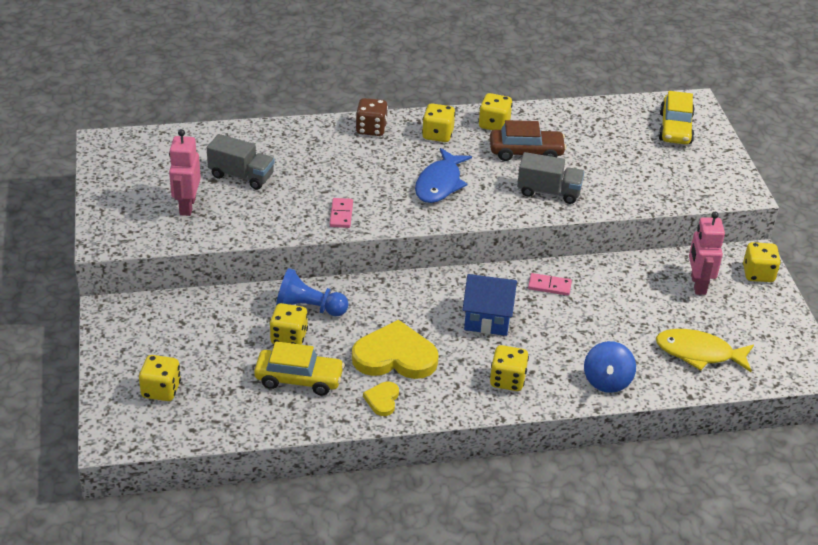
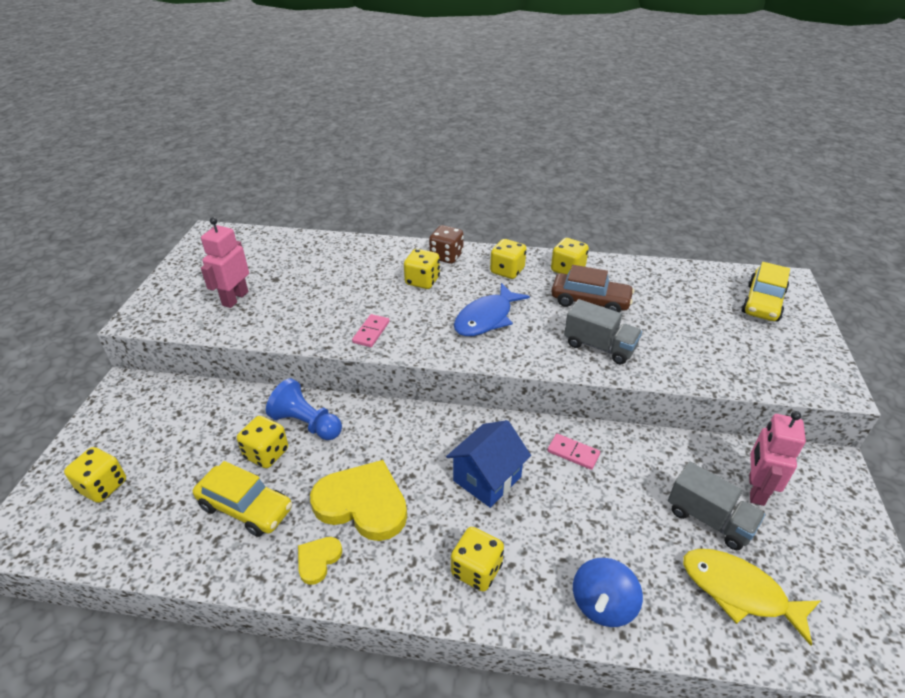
camera: 20 degrees right, 0 degrees up
(241, 176) = (302, 279): grey truck -> grey truck (709, 519)
(487, 318) = (487, 479): blue house -> blue house turned 75 degrees counterclockwise
(758, 274) = (838, 491): yellow dice -> yellow dice (422, 281)

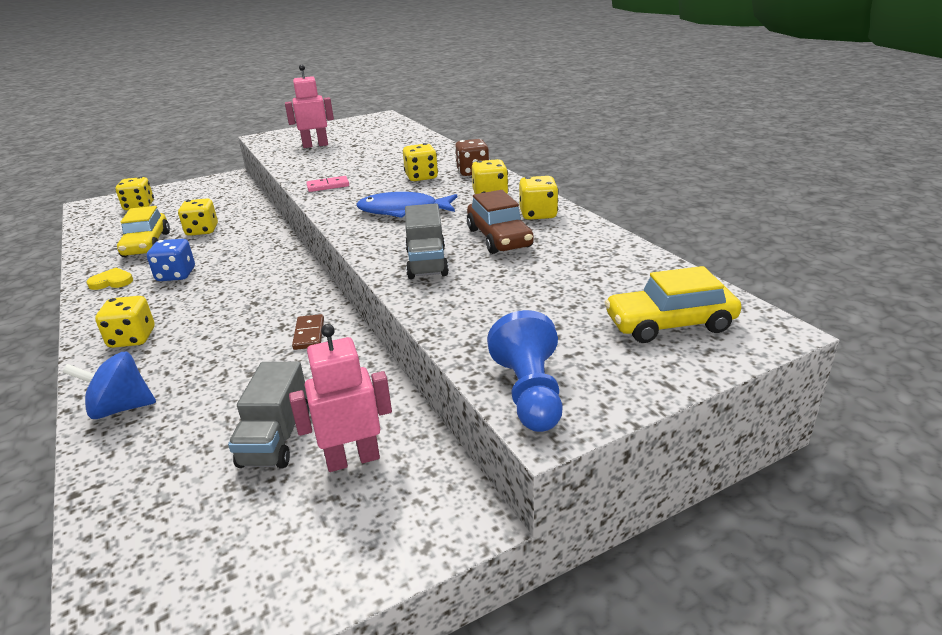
camera: 55 degrees right, 10 degrees down
(306, 423) = (243, 230): blue pawn -> blue pawn (529, 393)
(362, 503) = (176, 275): yellow heart -> blue dice
(487, 479) = (240, 308): blue house -> none
(573, 453) = (309, 334): pink domino -> brown domino
(739, 592) = (177, 488): yellow fish -> none

